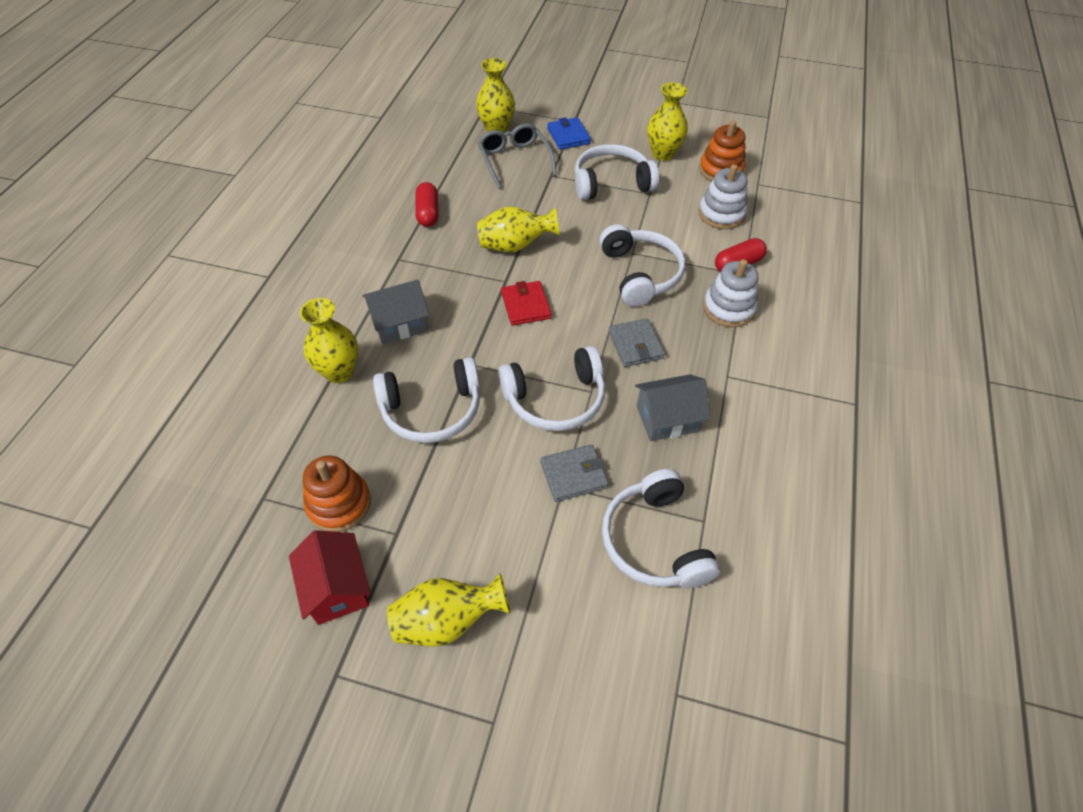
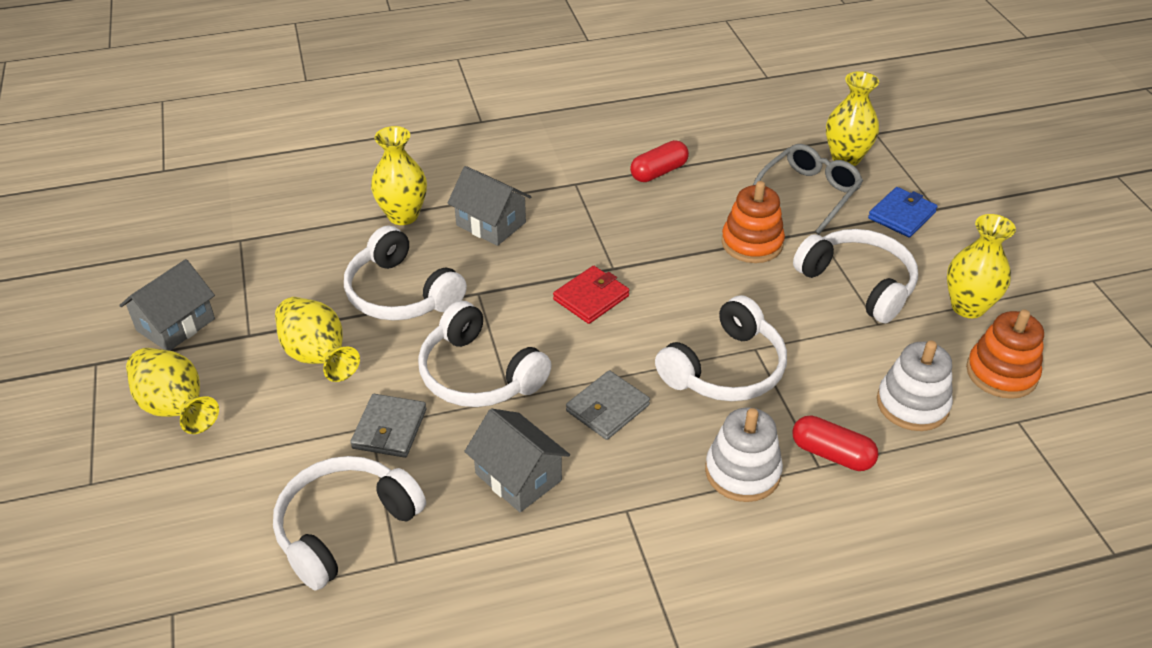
camera: 60 degrees right, 10 degrees down
(337, 588) = (175, 324): red house -> grey house
(339, 504) = (259, 285): orange stacking toy -> orange stacking toy (752, 243)
(515, 246) = (672, 252): yellow vase -> yellow vase (318, 357)
(574, 475) = (389, 429): grey wallet -> grey wallet turned 60 degrees clockwise

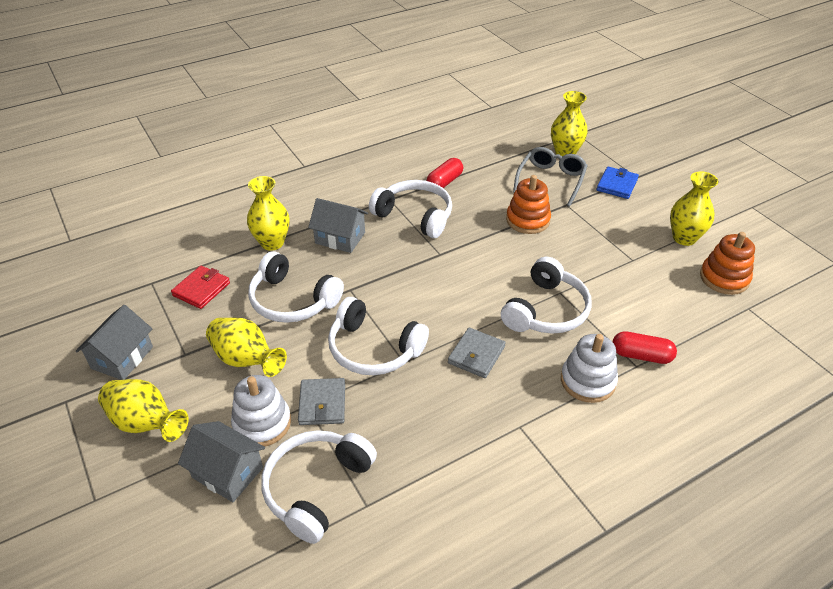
camera: 15 degrees left, 0 degrees up
(518, 477) = (432, 419): grey house -> grey house (227, 472)
(591, 298) = (433, 278): red wallet -> red wallet (201, 289)
(858, 283) = (609, 235): white headphones -> white headphones (415, 216)
(912, 404) = (678, 310): white stacking toy -> white stacking toy (262, 423)

